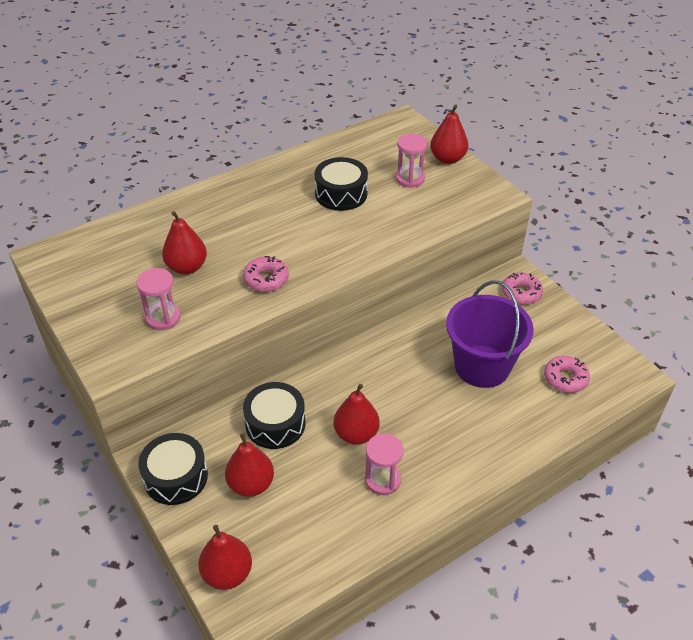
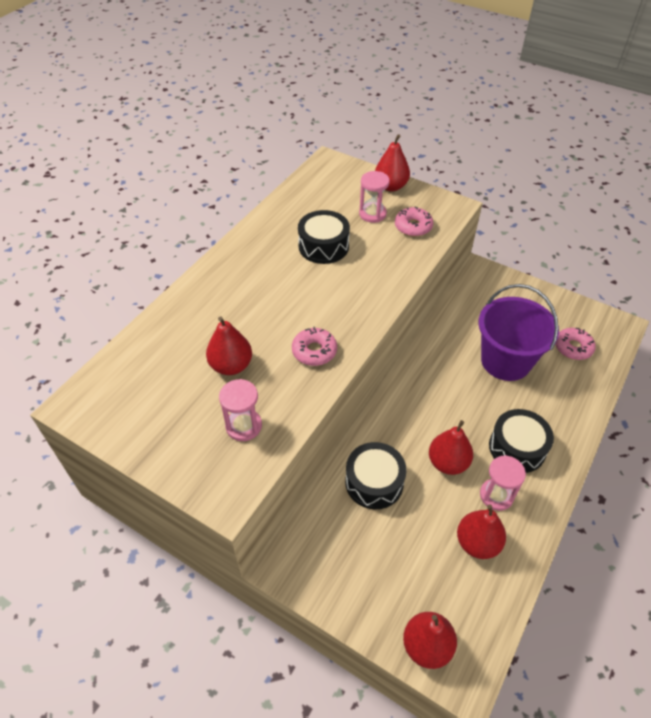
camera: 25 degrees left, 5 degrees up
(176, 477) = (319, 573): black drum -> black drum (517, 448)
(251, 484) = (391, 549): red pear -> red pear (477, 543)
(521, 293) = (493, 286): pink donut -> pink donut (413, 226)

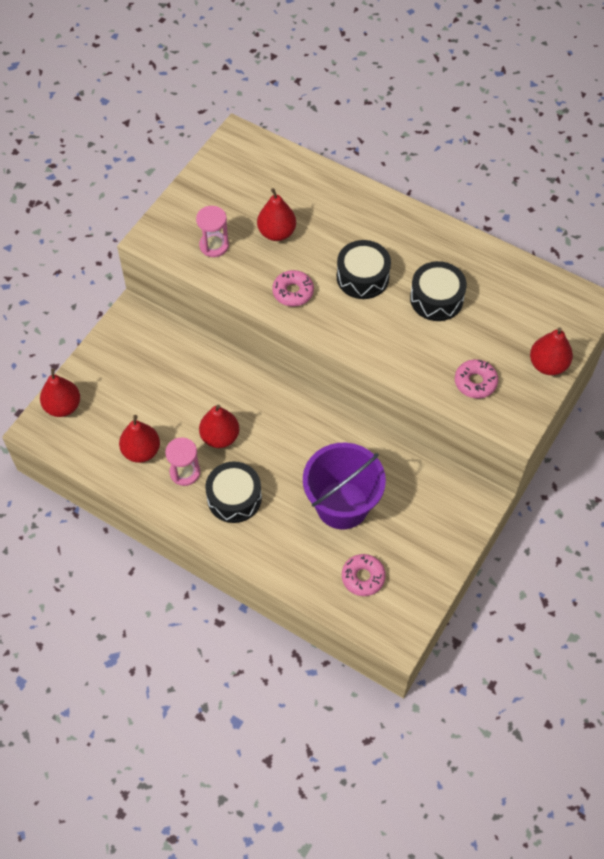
camera: 90 degrees right, 10 degrees up
(372, 214) = (494, 344): pink hourglass -> none
(374, 482) = (202, 377): black drum -> black drum (362, 277)

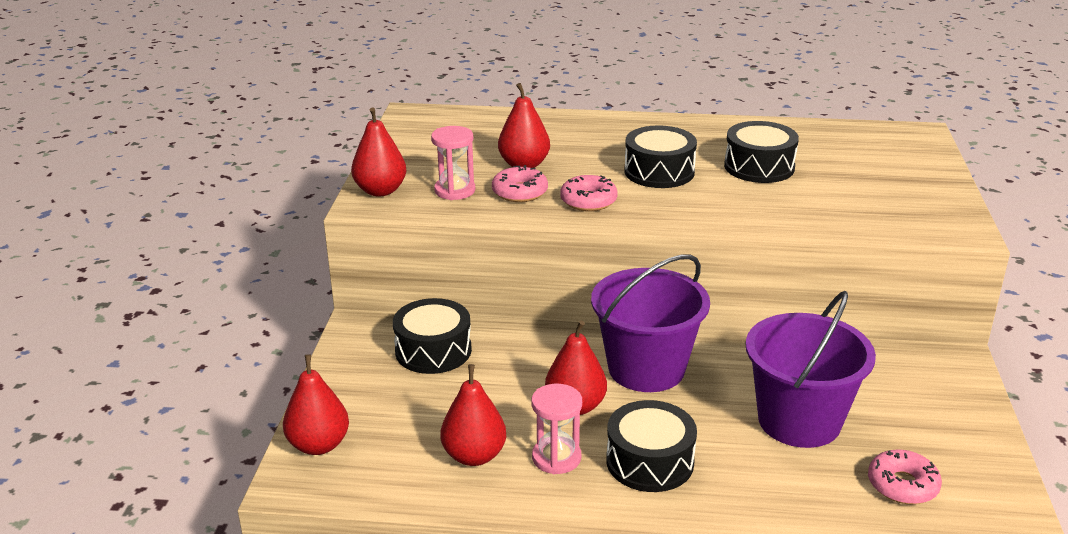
camera: 25 degrees left, 30 degrees down
(165, 354) = (433, 351): none -> black drum
(282, 423) = (646, 369): none -> purple bucket
(475, 382) = (876, 212): pink donut -> pink donut (520, 192)
(547, 365) = (934, 181): red pear -> red pear (380, 191)

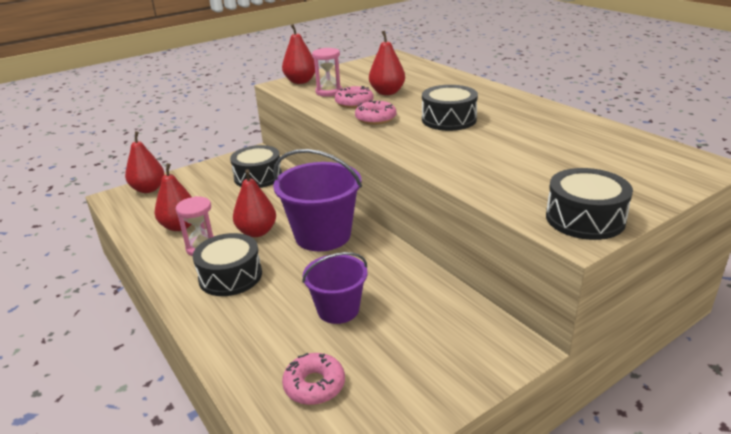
camera: 50 degrees right, 0 degrees up
(759, 167) = (518, 139): black drum -> black drum (585, 218)
(799, 421) = (338, 309): purple bucket -> purple bucket, size x0.62

